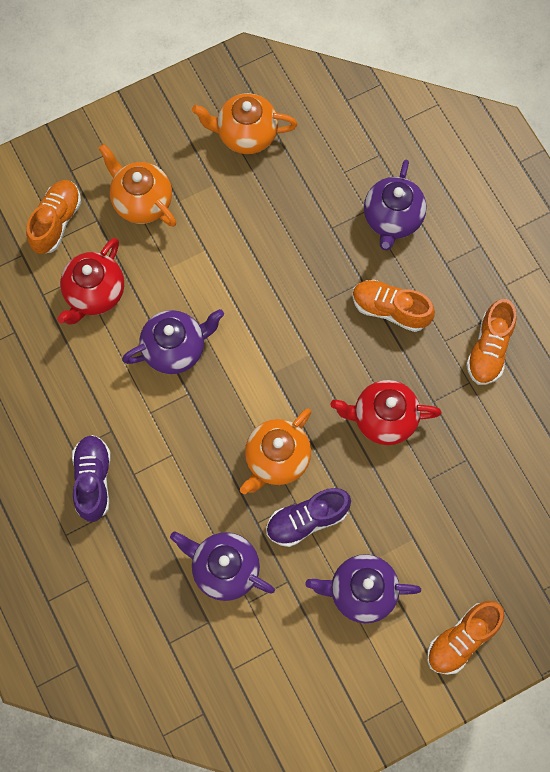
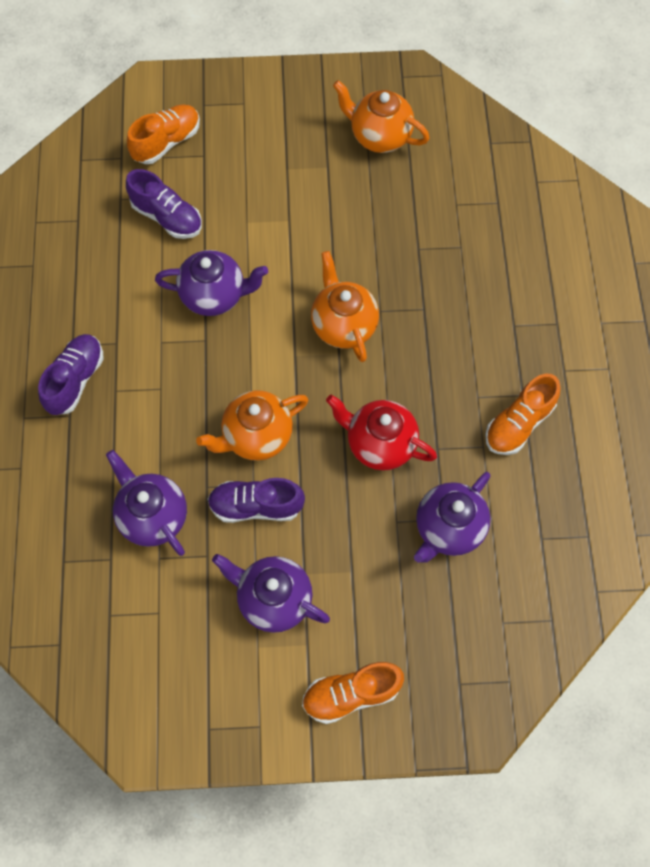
camera: 25 degrees right, 5 degrees down
(94, 293) = (167, 217): red teapot -> purple shoe
(142, 201) = (253, 156): orange teapot -> orange teapot (343, 325)
(390, 309) = (438, 345): orange shoe -> none
(392, 219) = (481, 265): purple teapot -> purple teapot (448, 528)

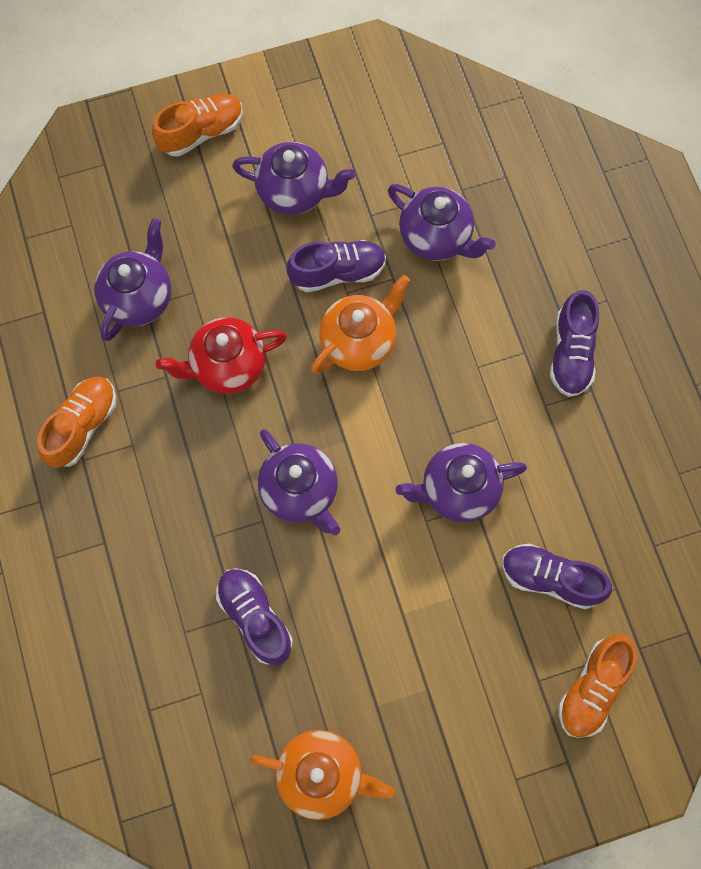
camera: 165 degrees right, 5 degrees up
(343, 325) = (300, 492): orange teapot -> purple teapot
(379, 444) = (228, 366): red teapot -> red teapot turned 150 degrees clockwise
(403, 244) = (255, 617): none -> purple shoe

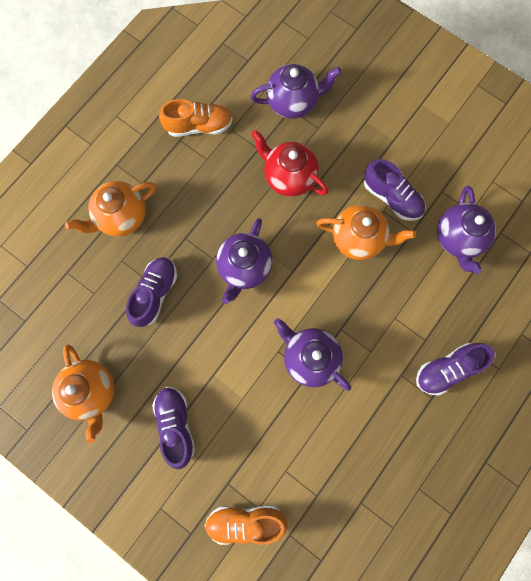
camera: 55 degrees right, 5 degrees up
(128, 596) = (121, 217): none -> orange teapot
(201, 132) = (417, 64): orange shoe -> none
(294, 192) = (421, 139): purple teapot -> none
(550, 578) = (295, 450): purple shoe -> purple shoe (176, 424)

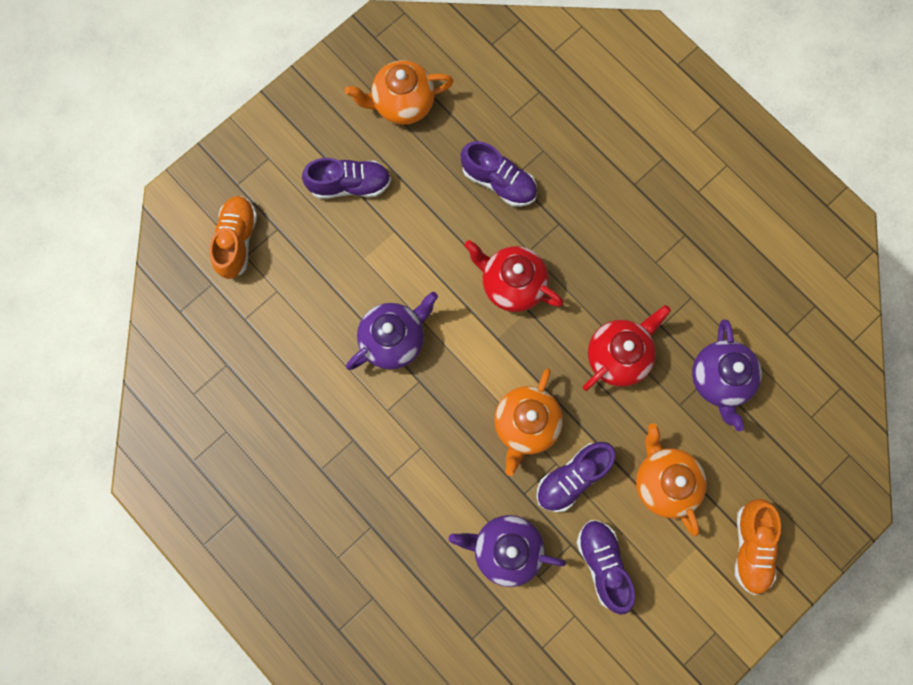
camera: 100 degrees right, 0 degrees up
(121, 217) = (596, 156): orange teapot -> orange teapot (664, 482)
(199, 126) = (701, 259): orange shoe -> orange shoe (751, 547)
(244, 267) = (512, 284): purple teapot -> red teapot
(447, 369) = (350, 495): purple shoe -> purple shoe (603, 564)

